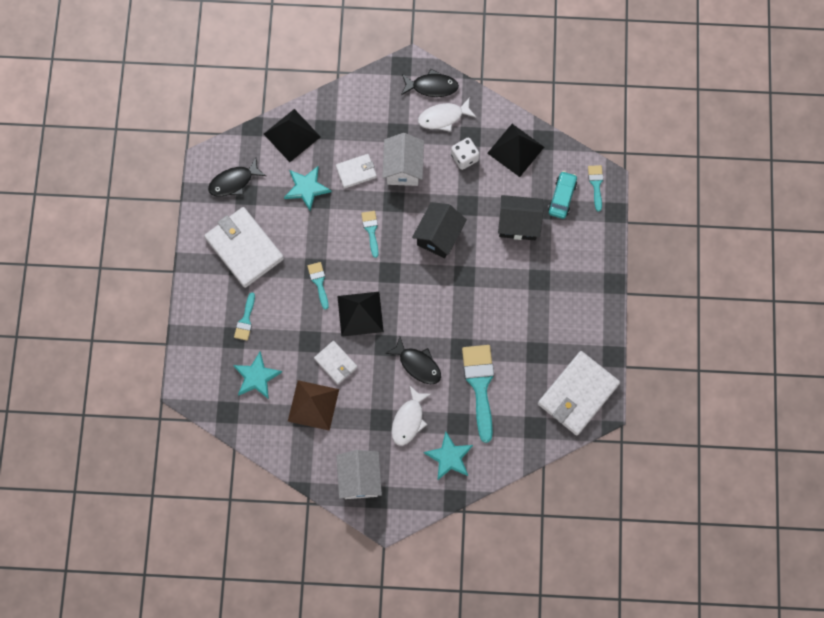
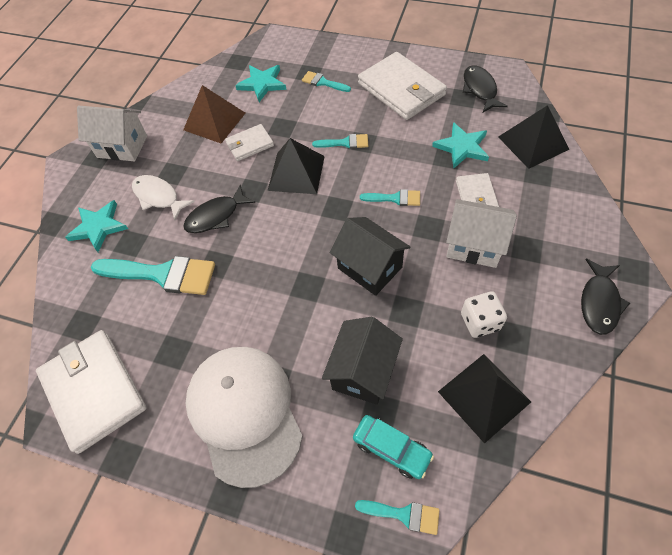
camera: 110 degrees right, 15 degrees down
(244, 248) = (401, 89): white wallet -> white wallet turned 75 degrees clockwise
(443, 117) = (547, 307): white fish -> none
(565, 289) = (244, 413): none -> white cap

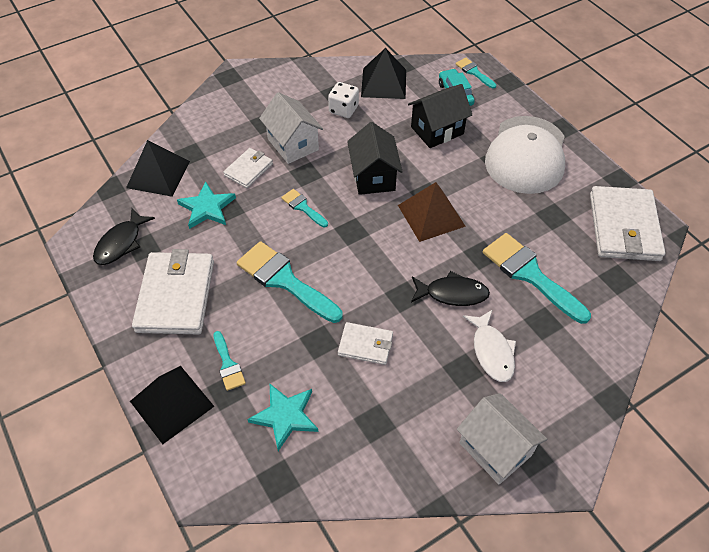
camera: 145 degrees left, 5 degrees down
(98, 227) = (566, 360): turquoise star -> none
(214, 121) = (376, 404): brown pyramid -> brown pyramid (431, 215)
(296, 173) = (352, 283): black pyramid -> black pyramid (171, 403)
(345, 143) = (284, 280): turquoise brush -> turquoise brush, size x1.97
(599, 302) = (269, 77): black fish -> none

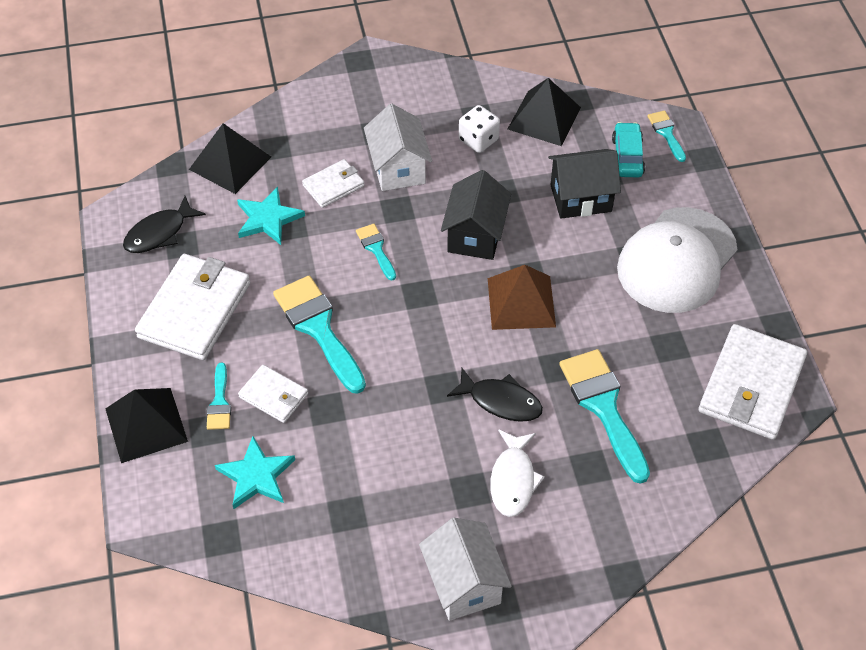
camera: 20 degrees right, 0 degrees up
(365, 345) = (375, 428): white wallet -> white wallet (273, 396)

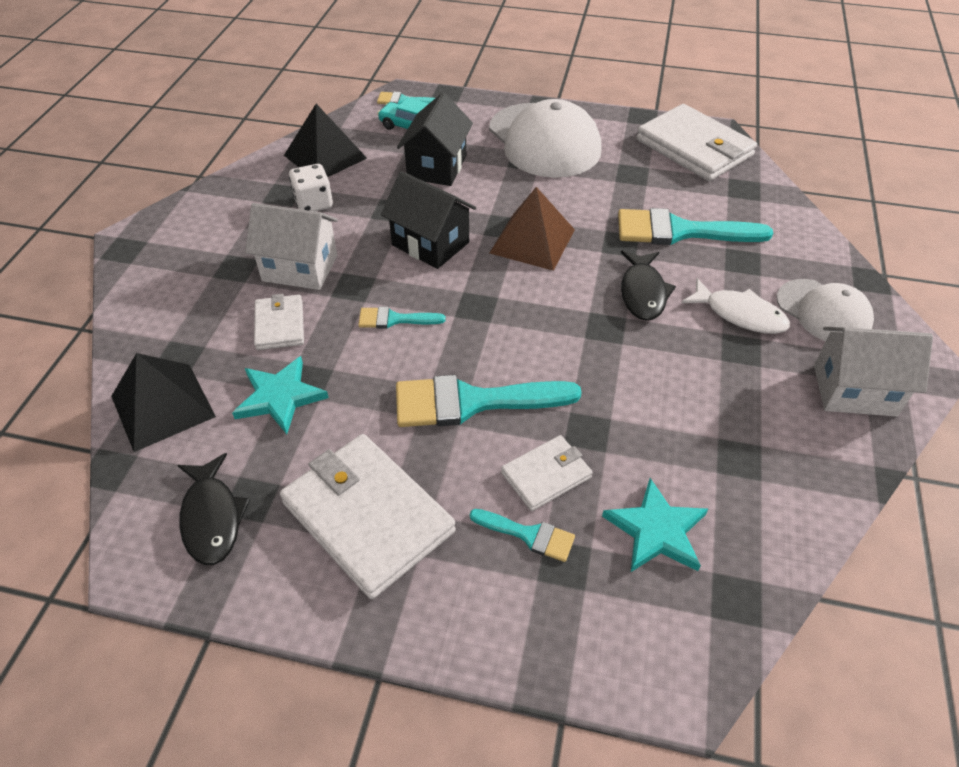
camera: 65 degrees left, 5 degrees down
(146, 424) = (523, 635): black pyramid -> none
(500, 401) = (643, 292): black fish -> black fish turned 135 degrees clockwise
(554, 545) = (823, 312): none -> white cap

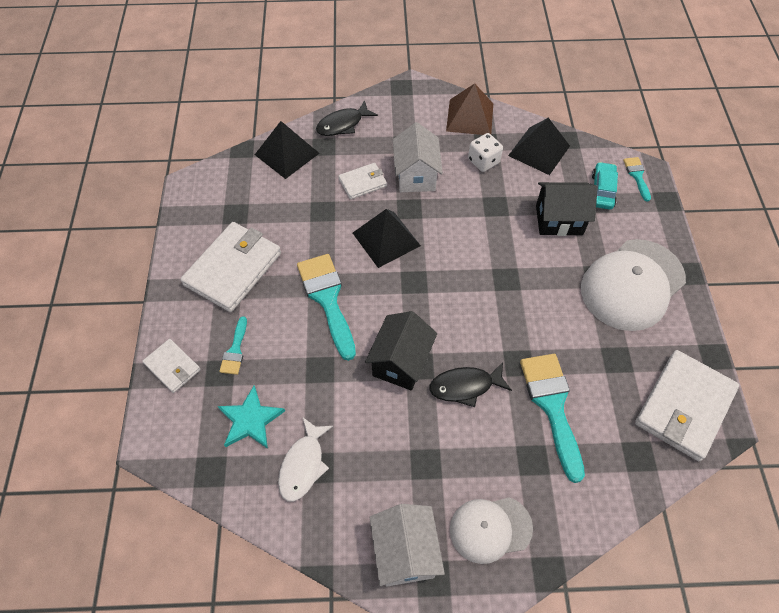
camera: 75 degrees right, 10 degrees up
(212, 517) = (220, 202): black fish -> black fish (343, 124)
(280, 397) = (306, 202): turquoise star -> none
(394, 319) = (386, 239): turquoise brush -> black pyramid
(430, 244) = (468, 239): black house -> black house (401, 362)
(532, 241) = (496, 301): brown pyramid -> brown pyramid (470, 117)
(546, 475) = (279, 351): white wallet -> white wallet (172, 367)
(740, 314) = (464, 460): white fish -> white fish (303, 465)
(823, 312) = (490, 529): white cap -> white cap turned 45 degrees clockwise

